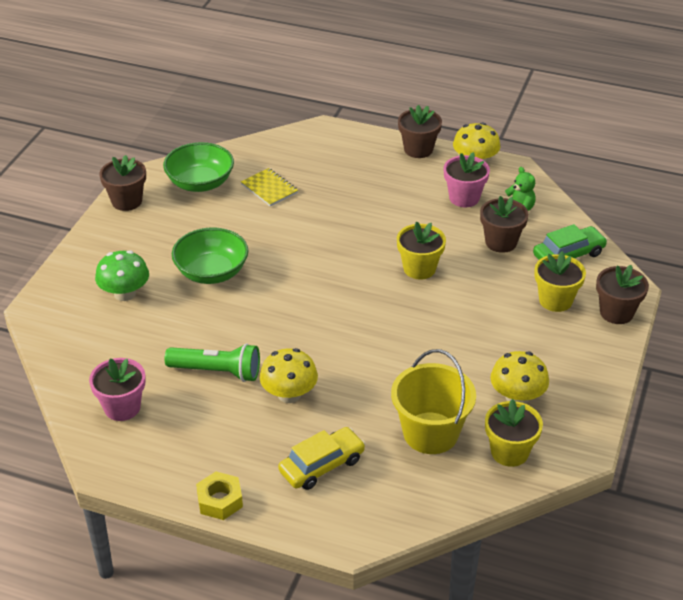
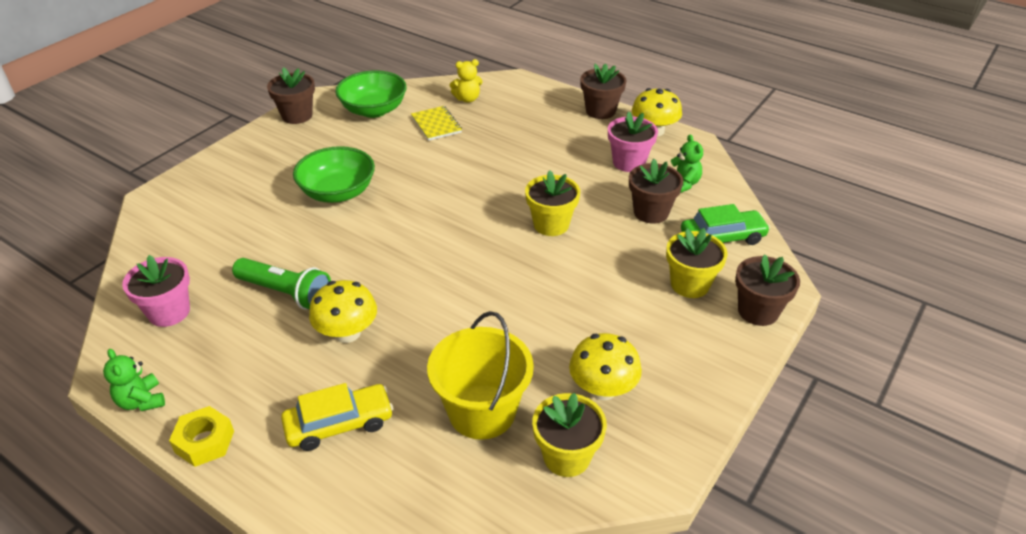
camera: 15 degrees right, 0 degrees up
(125, 293) = (243, 198): green mushroom -> none
(146, 482) = (141, 401): none -> green teddy bear
(286, 156) = (467, 99): none -> yellow teddy bear

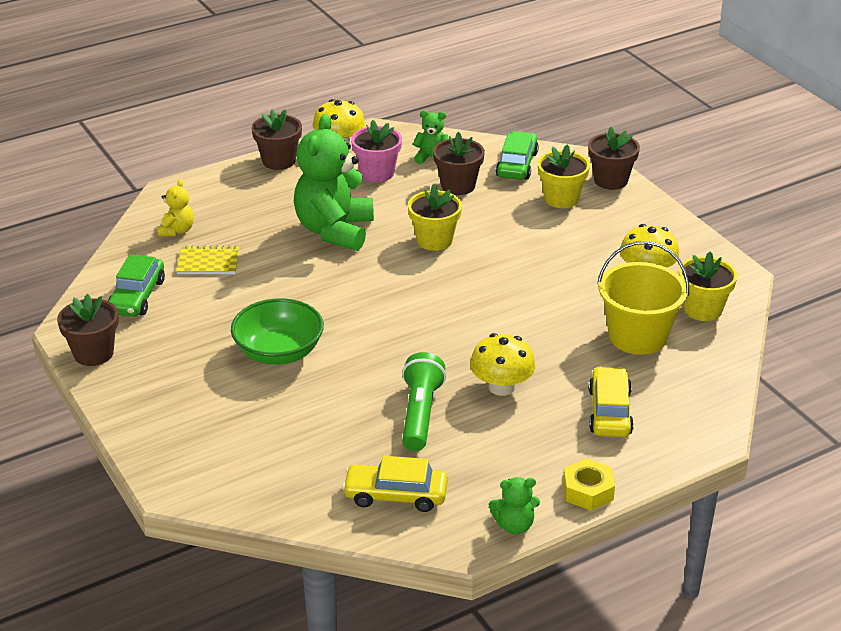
camera: 65 degrees left, 5 degrees down
(169, 312) = (395, 495): pink flower pot -> yellow car
(286, 293) = (420, 414): green flashlight -> green flashlight turned 45 degrees counterclockwise
(374, 110) = (137, 296): green bowl -> green car
(523, 167) = (334, 231): none -> green teddy bear

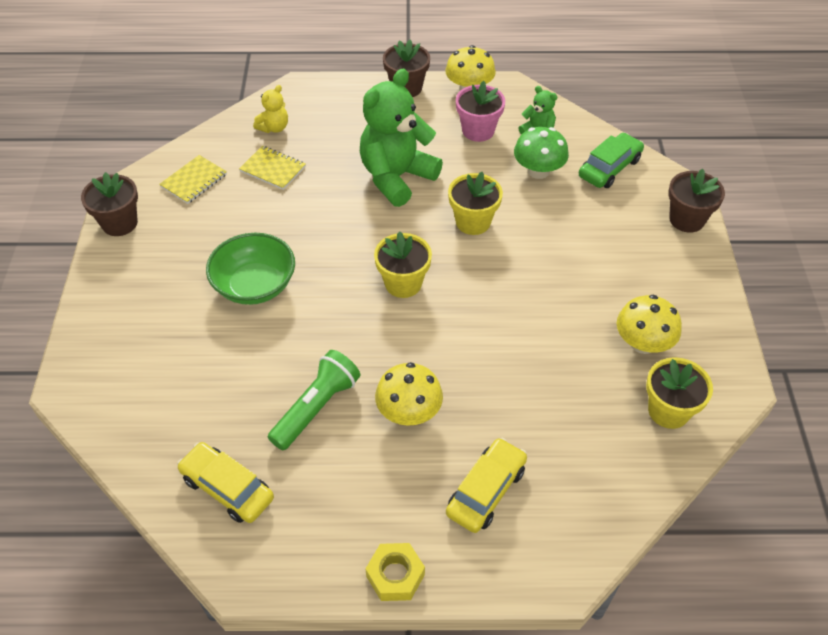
camera: 30 degrees right, 15 degrees up
(137, 296) = (194, 181): green car -> yellow notebook
(458, 186) = (538, 171): brown flower pot -> green mushroom
(514, 525) = (299, 579): green teddy bear -> none
(561, 198) = (623, 222): yellow flower pot -> yellow flower pot (403, 283)
(637, 336) = (579, 413): yellow bucket -> none

